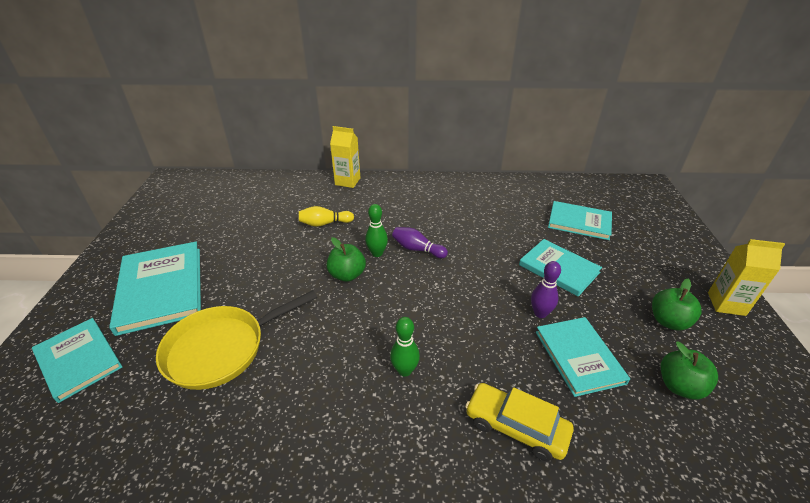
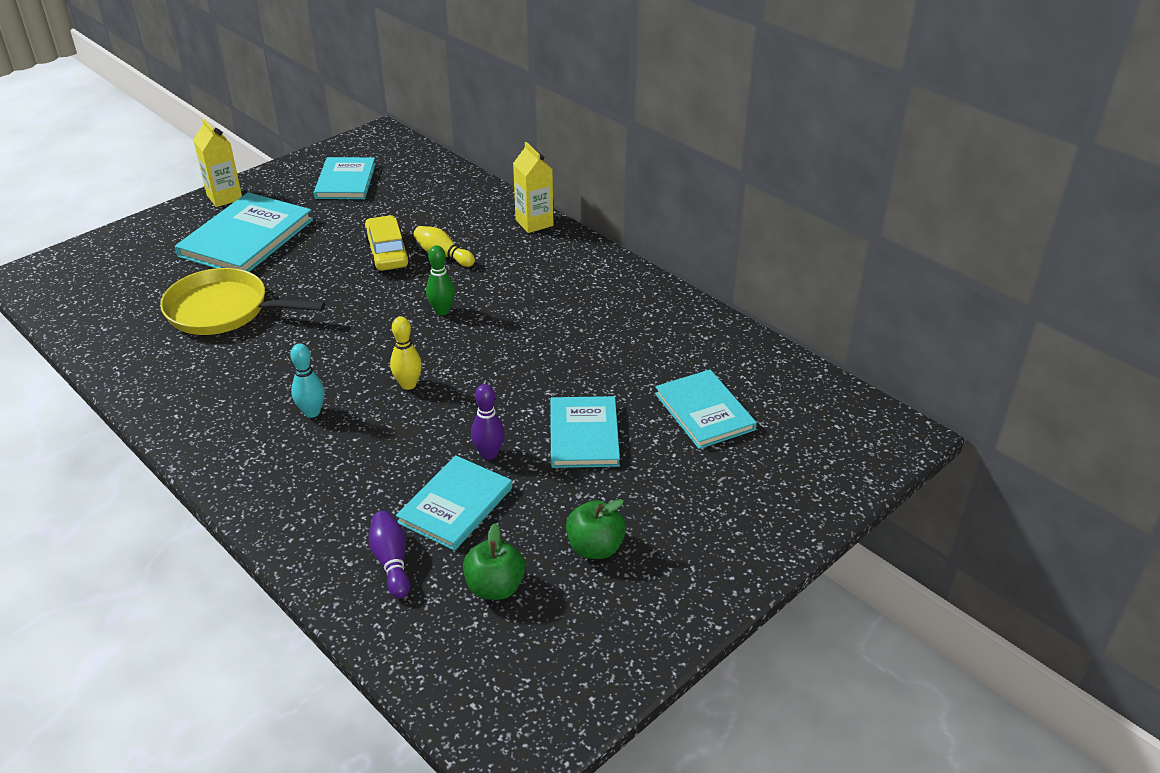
camera: 45 degrees right, 0 degrees up
(78, 360) = (140, 260): turquoise book -> turquoise book (346, 181)
(347, 275) = (387, 313): green apple -> none
(404, 370) = (312, 412): green bowling pin -> turquoise bowling pin
(417, 249) = (483, 330): purple bowling pin -> purple bowling pin (391, 562)
(431, 307) = (408, 384): none -> yellow bowling pin
(516, 426) = (321, 503): yellow car -> yellow car (387, 253)
(726, 304) = (693, 584): yellow carton -> yellow carton (224, 197)

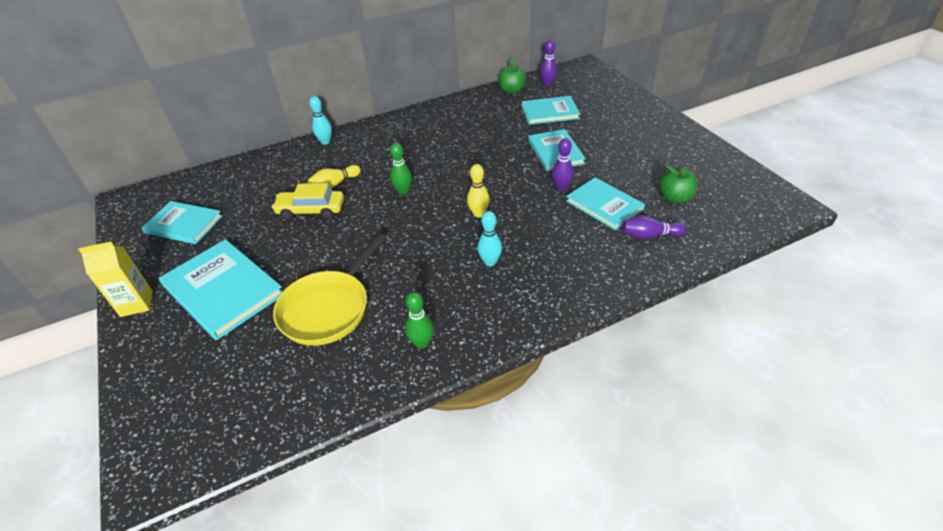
camera: 70 degrees left, 5 degrees up
(174, 386) = (422, 343): none -> green bowling pin
(534, 223) = (325, 142): yellow carton -> turquoise bowling pin
(584, 435) = (555, 152): turquoise book -> turquoise book turned 60 degrees clockwise
(595, 547) = (648, 161): green apple -> green apple (511, 90)
(802, 395) = (547, 84): none -> purple bowling pin

